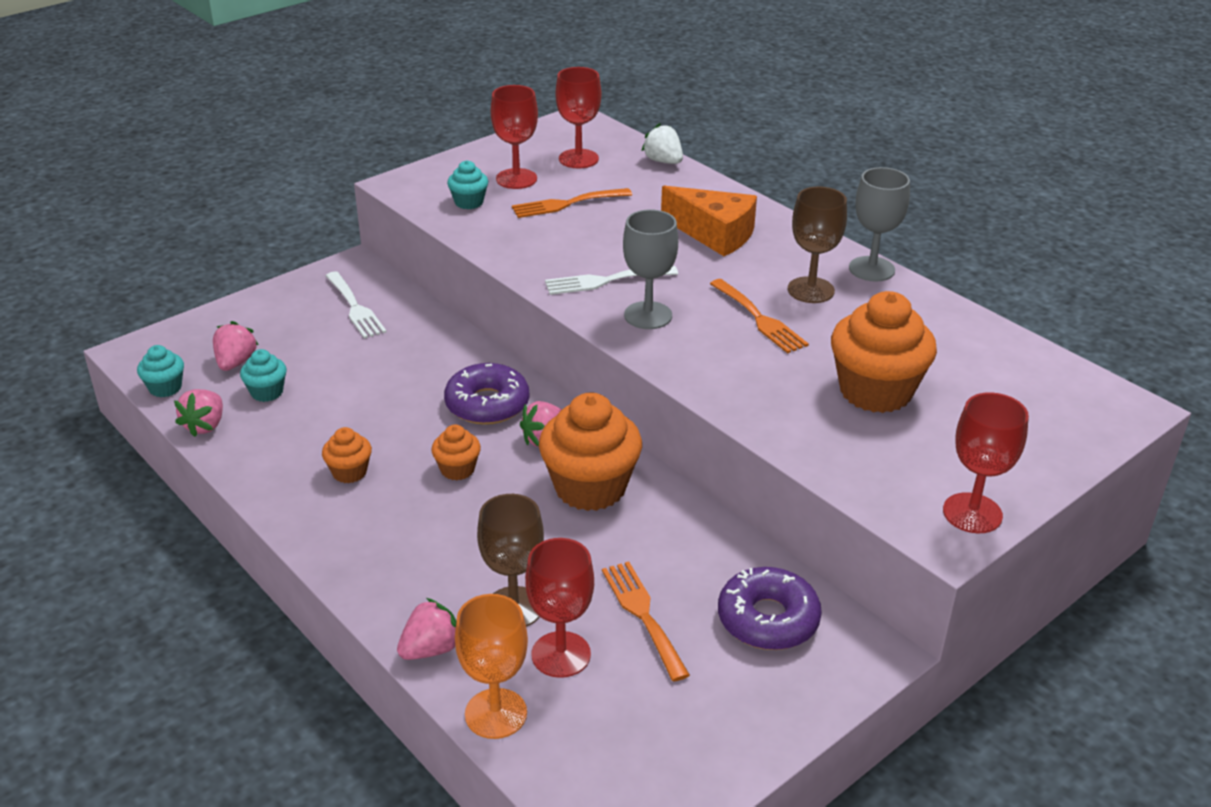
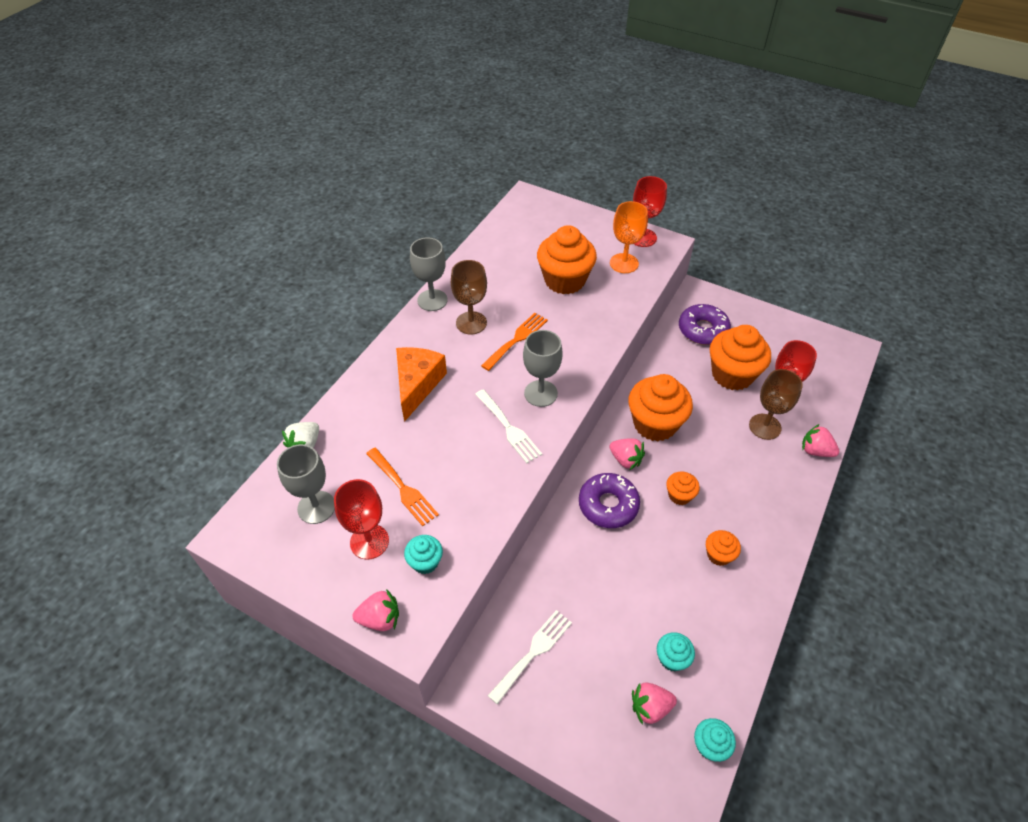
camera: 110 degrees left, 15 degrees up
(205, 425) = (732, 680): pink strawberry -> pink strawberry (380, 619)
(496, 713) = (830, 410): orange goblet -> orange goblet (624, 263)
(578, 159) = (316, 507): red goblet -> grey goblet
(643, 615) = (732, 374): orange fork -> orange cupcake

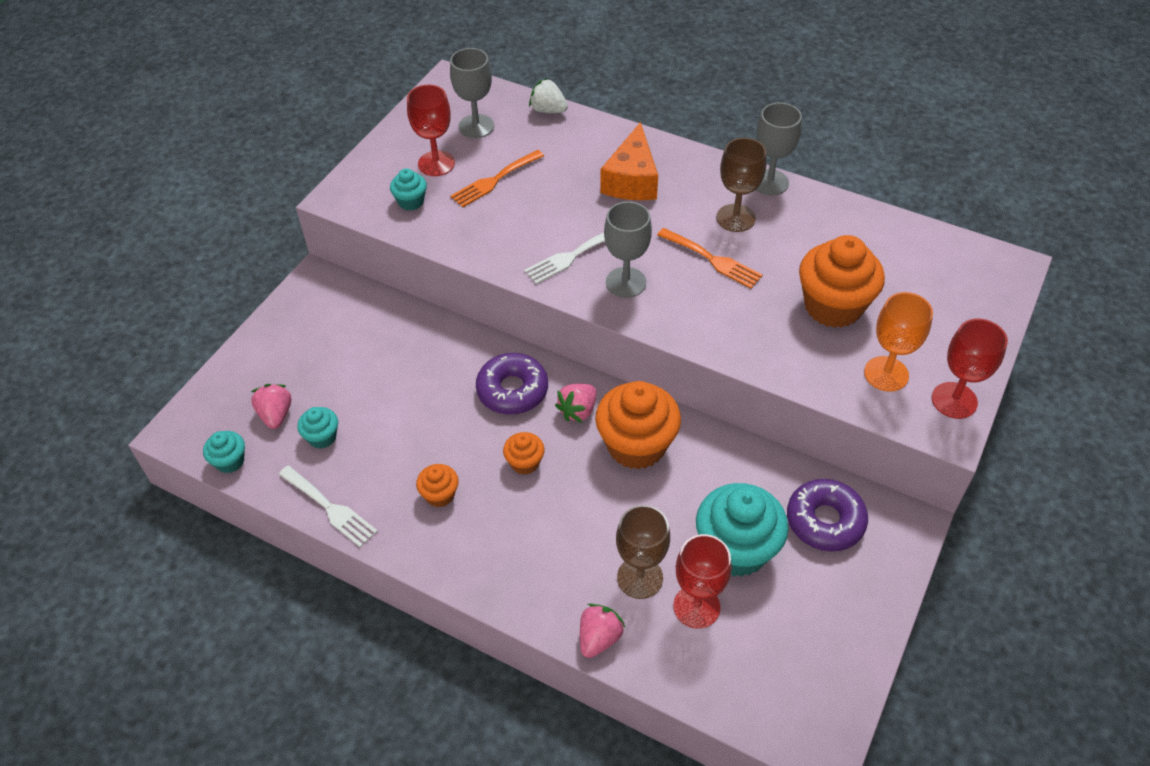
camera: 90 degrees right, 0 degrees up
(380, 619) = (358, 177): pink strawberry -> none
(417, 385) = (632, 180): orange cheese -> orange cheese turned 90 degrees clockwise
(533, 652) = (345, 324): white fork -> white fork (330, 508)
(732, 374) = (736, 549): orange cupcake -> turquoise cupcake

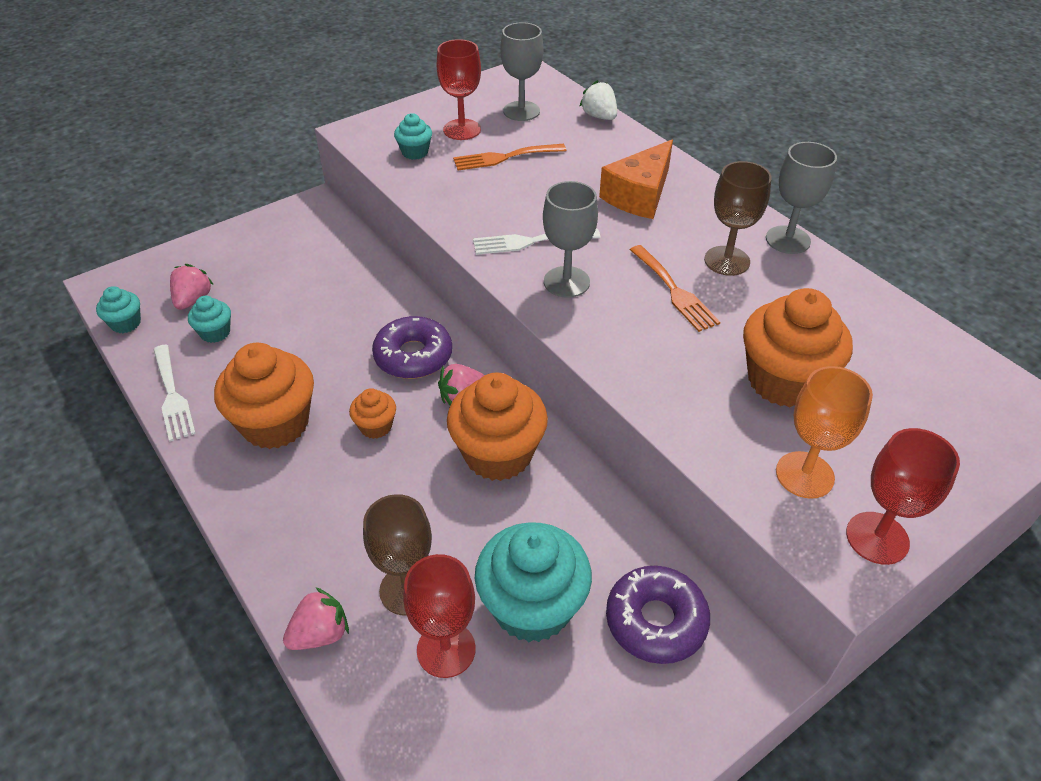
camera: 25 degrees right, 5 degrees down
(440, 495) = (275, 424): orange cupcake -> orange cupcake, size x2.05

